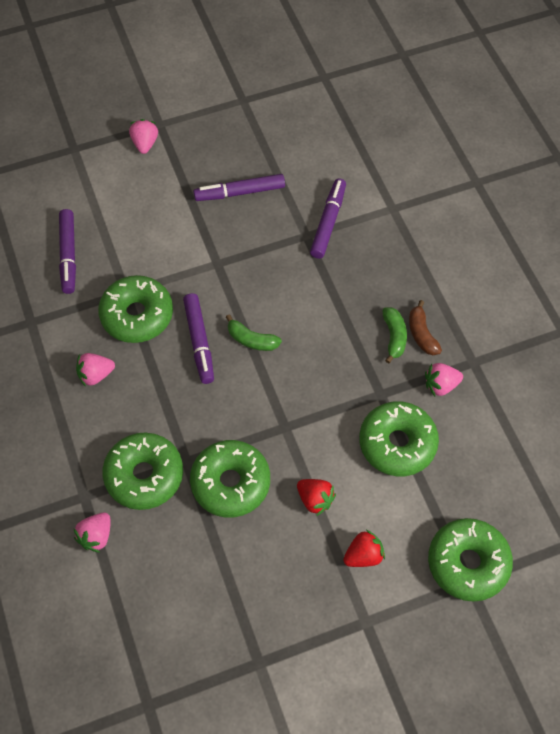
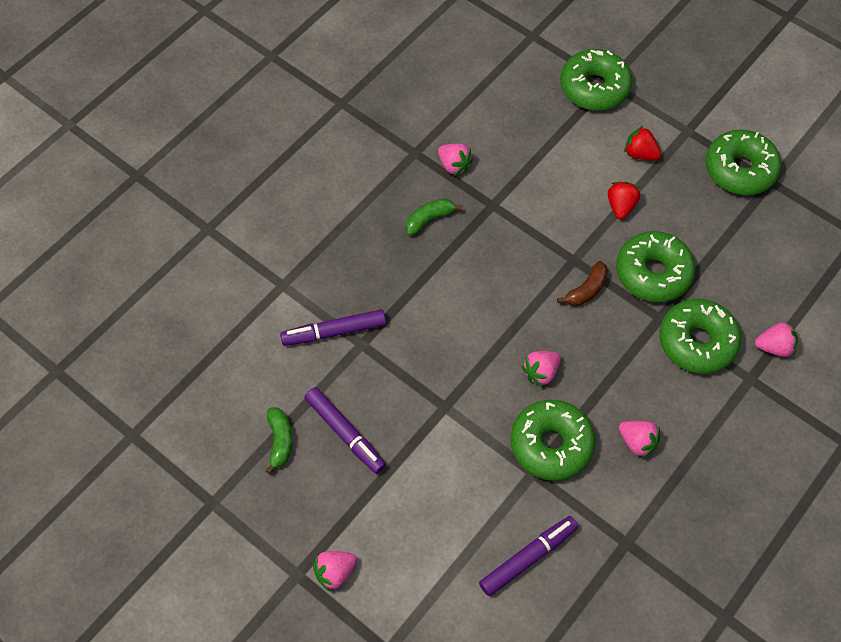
camera: 120 degrees left, 0 degrees up
(199, 341) = (541, 372): purple marker -> pink strawberry
(252, 340) = (509, 329): green banana -> green banana (280, 441)
(397, 443) = (530, 173): green donut -> green donut (740, 170)
(422, 334) = (412, 200): brown banana -> brown banana (586, 290)

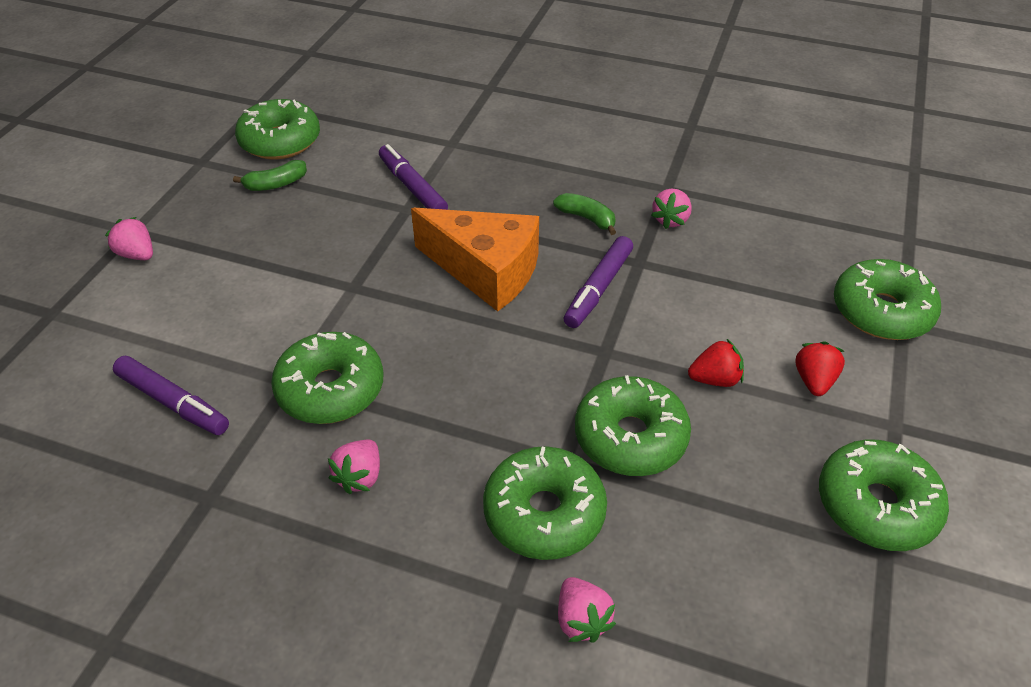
camera: 70 degrees right, 15 degrees down
(212, 426) = (280, 141): none -> green donut
(345, 433) = (297, 223): purple marker -> purple marker (598, 288)
(463, 308) = (486, 271): none -> orange cheese
(541, 372) = (428, 357): pink strawberry -> none
(586, 290) = (566, 373): brown banana -> none

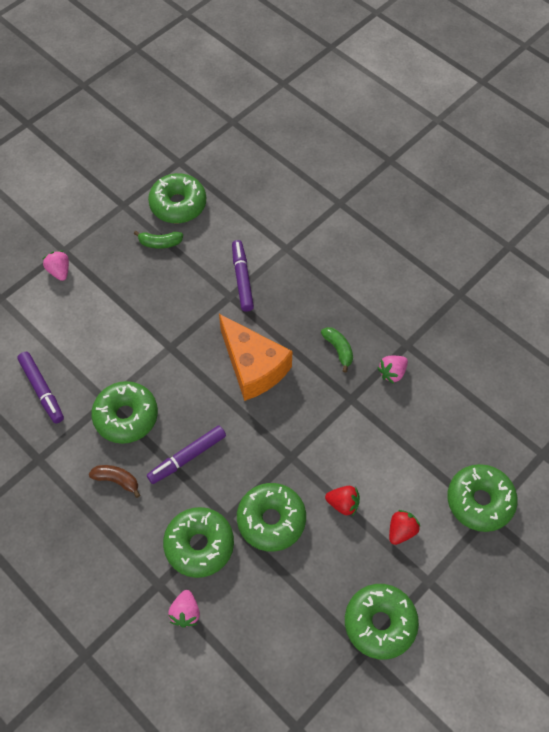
camera: 25 degrees right, 15 degrees up
(360, 476) = (117, 480): pink strawberry -> brown banana
(598, 288) = (313, 409): purple marker -> purple marker (187, 457)

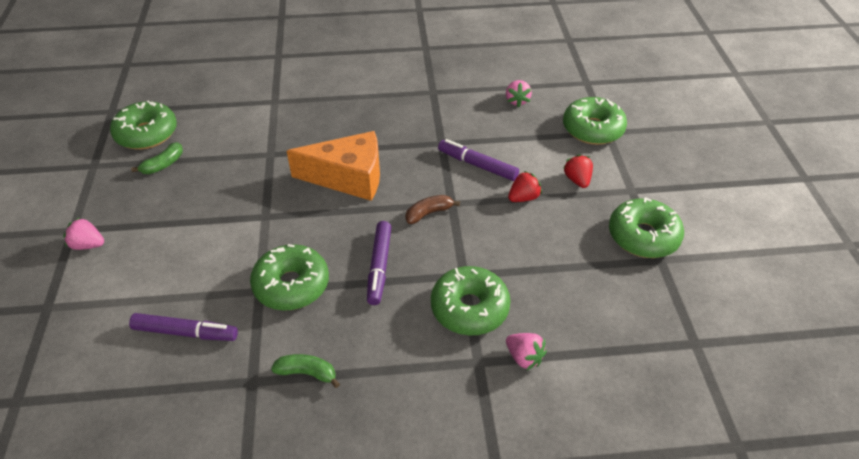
camera: 50 degrees left, 15 degrees down
(117, 480) = (345, 330): brown banana -> brown banana (428, 213)
(242, 279) = (265, 138): purple marker -> purple marker (477, 165)
(271, 520) = (494, 247): green donut -> none
(338, 349) = (394, 125): green banana -> green banana (307, 373)
(392, 373) = (446, 111): pink strawberry -> pink strawberry (517, 101)

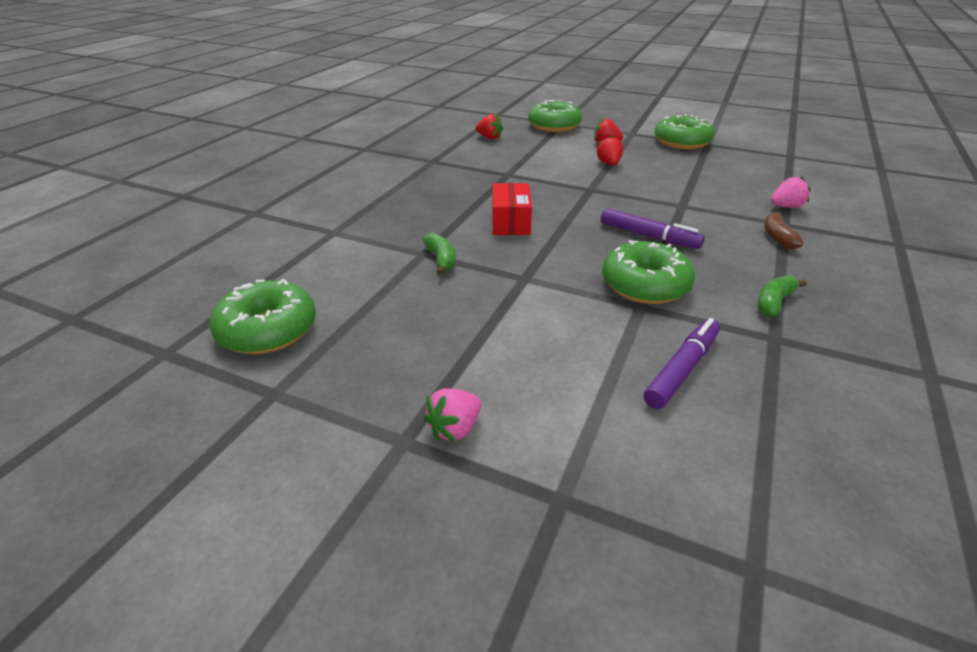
camera: 60 degrees left, 10 degrees down
(163, 164) = (353, 328): green banana -> green banana (441, 260)
(348, 178) = (510, 222): orange cheese -> red box
(428, 213) = (595, 200): brown banana -> brown banana (777, 237)
(469, 308) = (723, 212): green donut -> none
(477, 165) = (553, 169): purple marker -> none
(517, 101) = (489, 137): pink strawberry -> red strawberry

